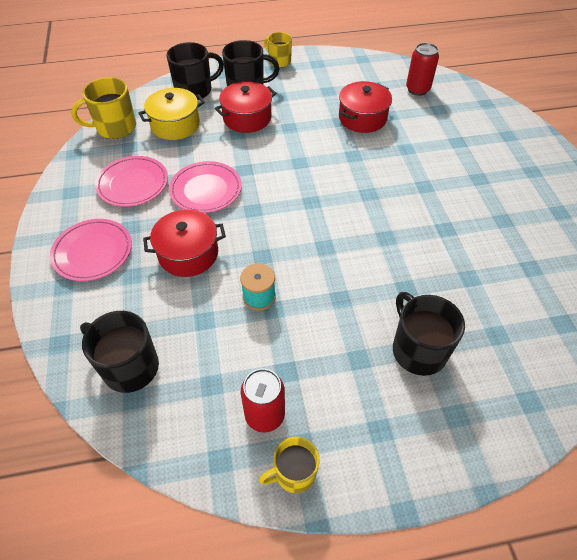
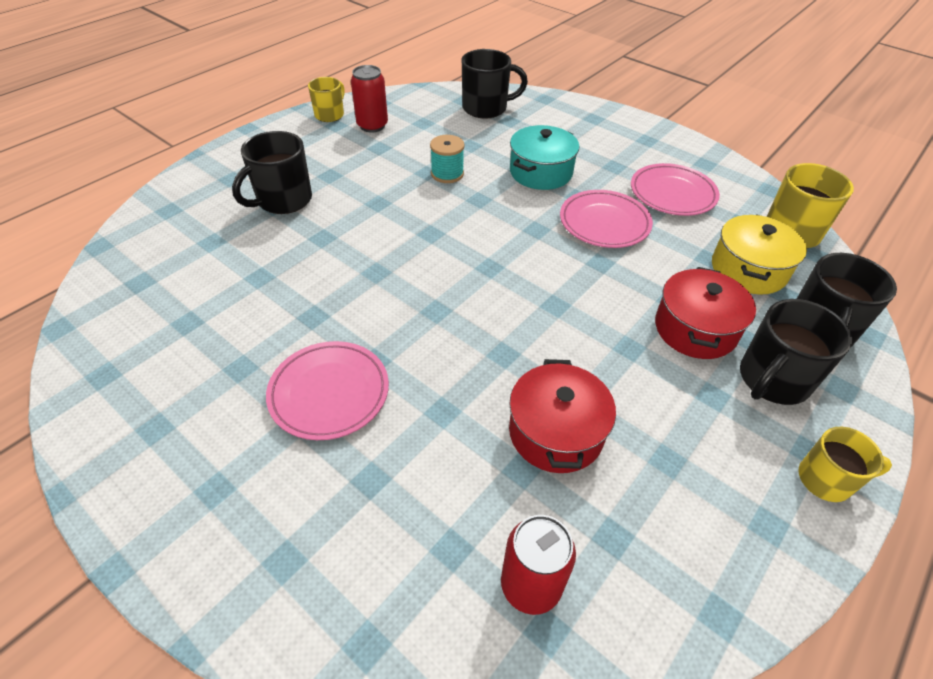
camera: 140 degrees right, 5 degrees down
(93, 252) = (610, 140): pink plate -> pink plate (329, 393)
(188, 254) = (541, 172): red pot -> turquoise pot
(418, 350) = (283, 200): black mug -> black mug turned 105 degrees clockwise

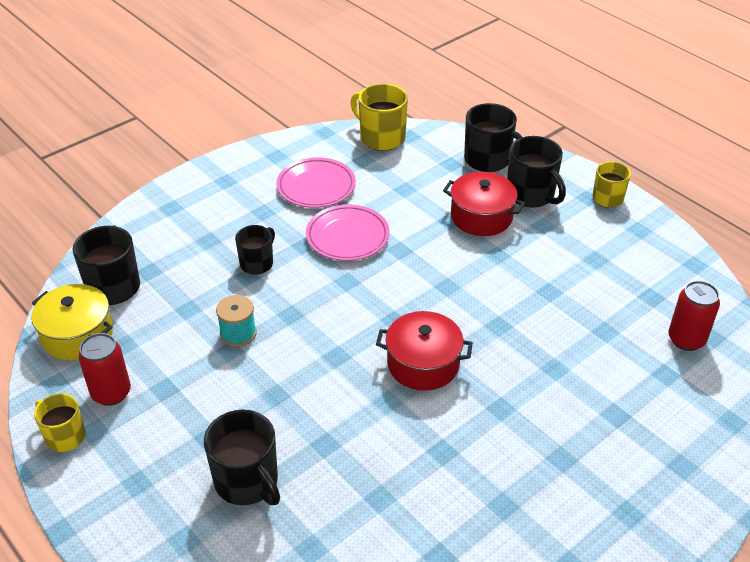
camera: 80 degrees left, 5 degrees down
(329, 393) = (534, 439): pink plate -> none
(541, 172) = (257, 263): turquoise pot -> black mug
(556, 432) = (574, 308): red pot -> red pot (423, 364)
(748, 269) = (422, 173): yellow pot -> yellow pot (77, 335)

